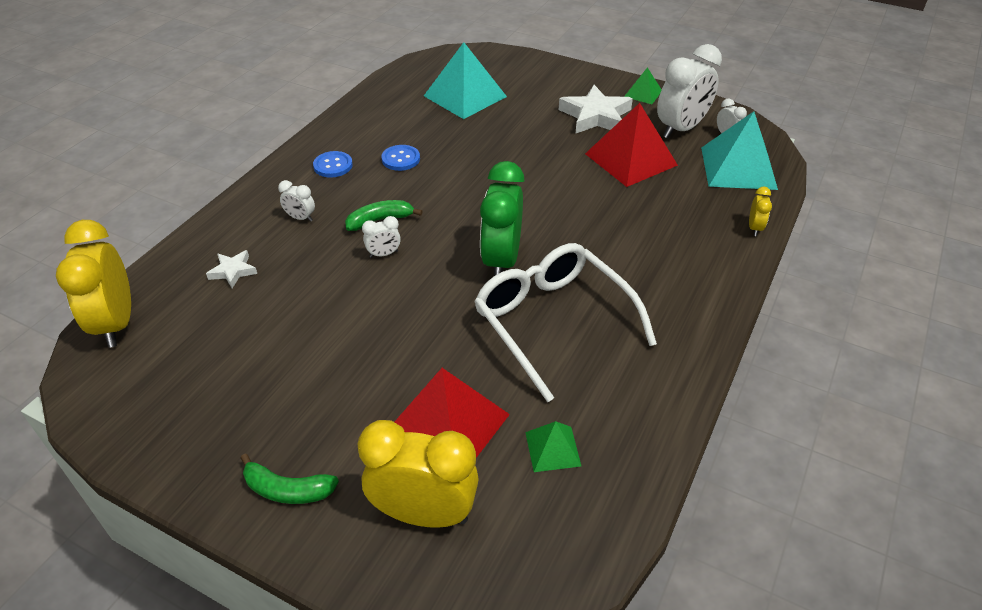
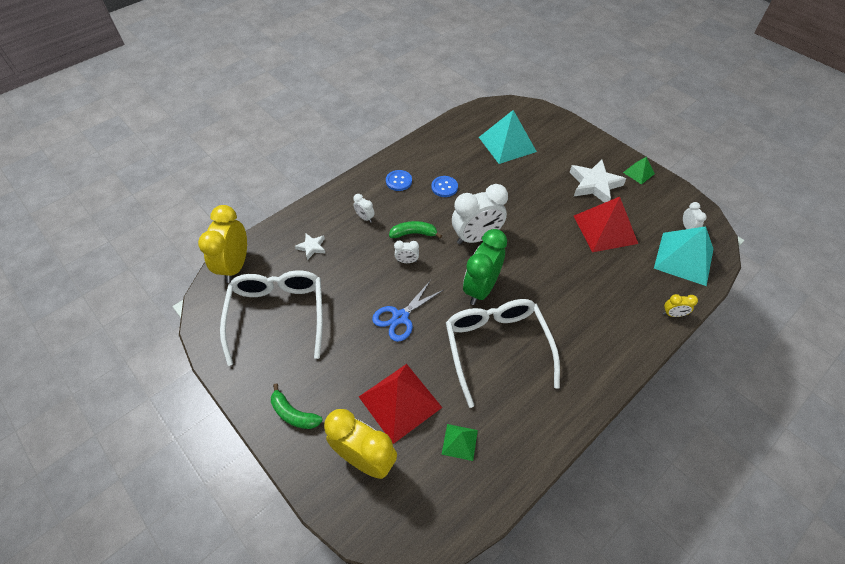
camera: 20 degrees right, 10 degrees up
(211, 367) = (278, 314): none -> white glasses
(402, 322) = (400, 317): none -> blue scissors
(681, 129) = (654, 212): white clock -> white clock (476, 237)
(754, 228) = (673, 314): yellow clock -> yellow clock turned 60 degrees clockwise

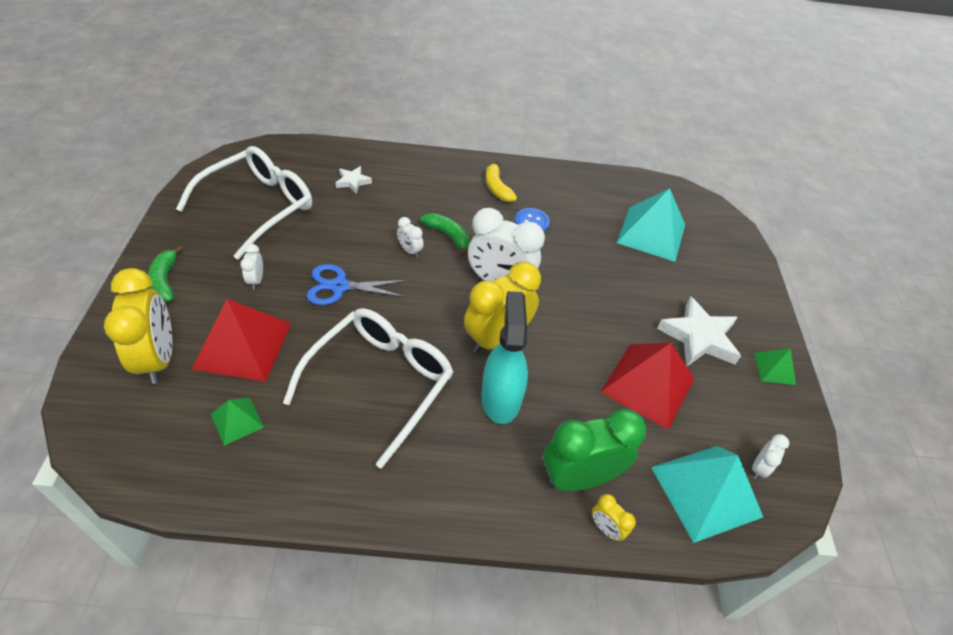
camera: 40 degrees right, 5 degrees down
(235, 266) = (282, 152): yellow clock -> yellow clock (496, 339)
(365, 218) = (426, 193): white clock -> white clock (256, 280)
(399, 181) = (497, 188): blue button -> yellow banana
(481, 288) = (440, 325): green clock -> green clock (579, 478)
(558, 298) = (500, 398): none -> turquoise spray bottle

